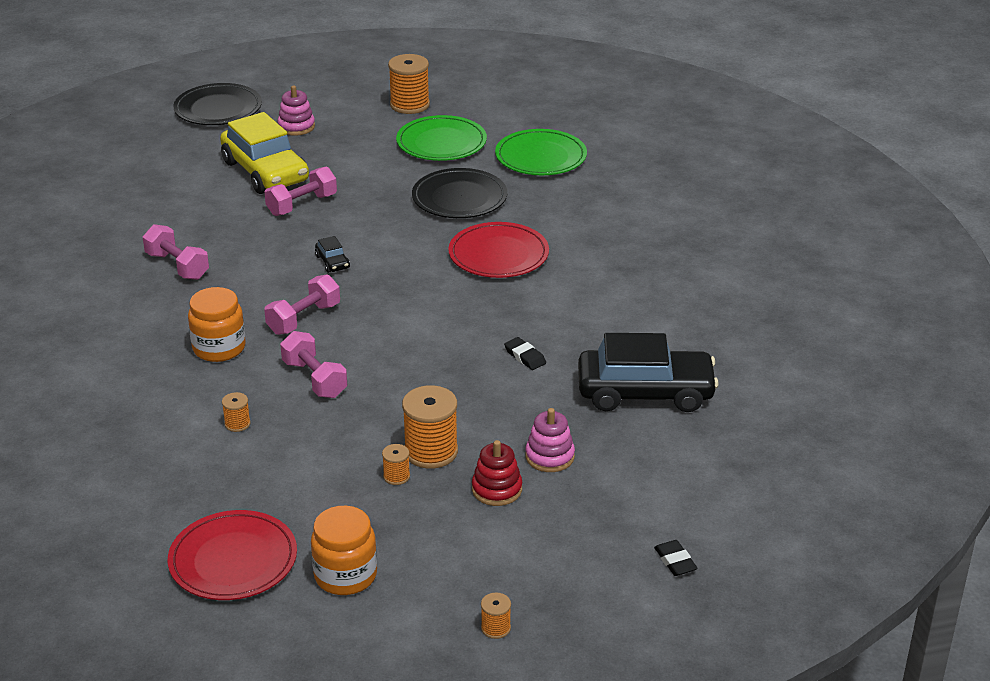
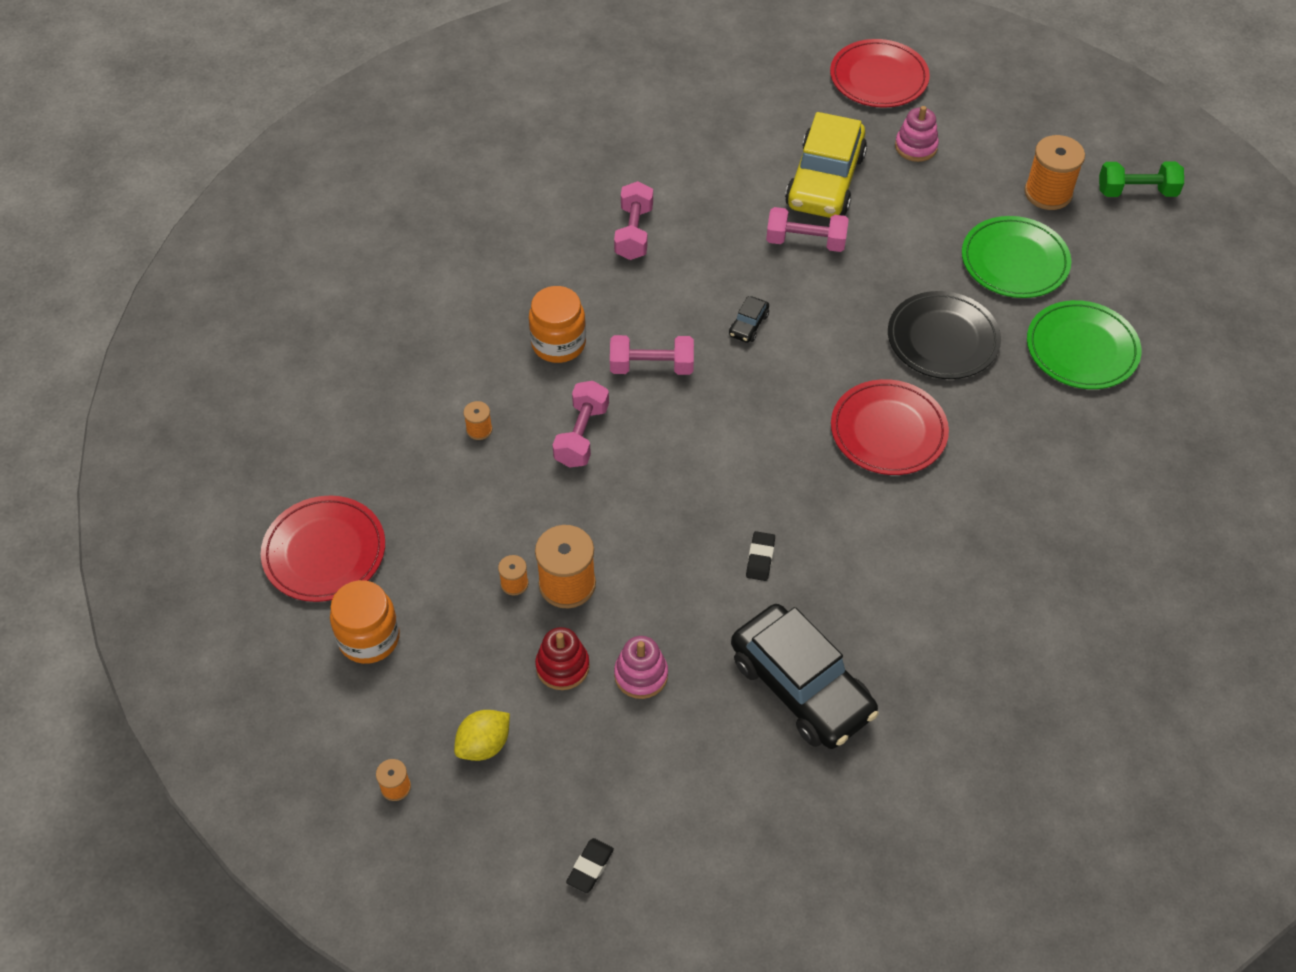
camera: 50 degrees right, 20 degrees up
(218, 109) = (878, 78): black plate -> red plate
(457, 78) = (1136, 192): none -> green dumbbell
(514, 562) = (484, 745): none -> yellow lemon

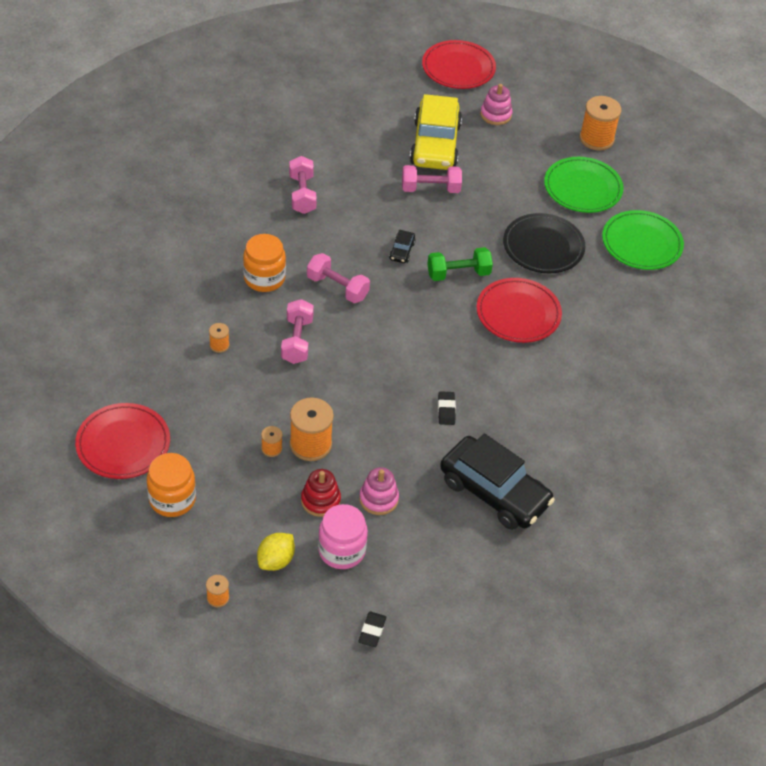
camera: 15 degrees left, 5 degrees down
(575, 743) = (341, 550): none -> pink jar
(651, 367) = (337, 287): pink dumbbell -> pink dumbbell turned 45 degrees clockwise
(1136, 192) = (658, 132): green dumbbell -> green dumbbell (458, 274)

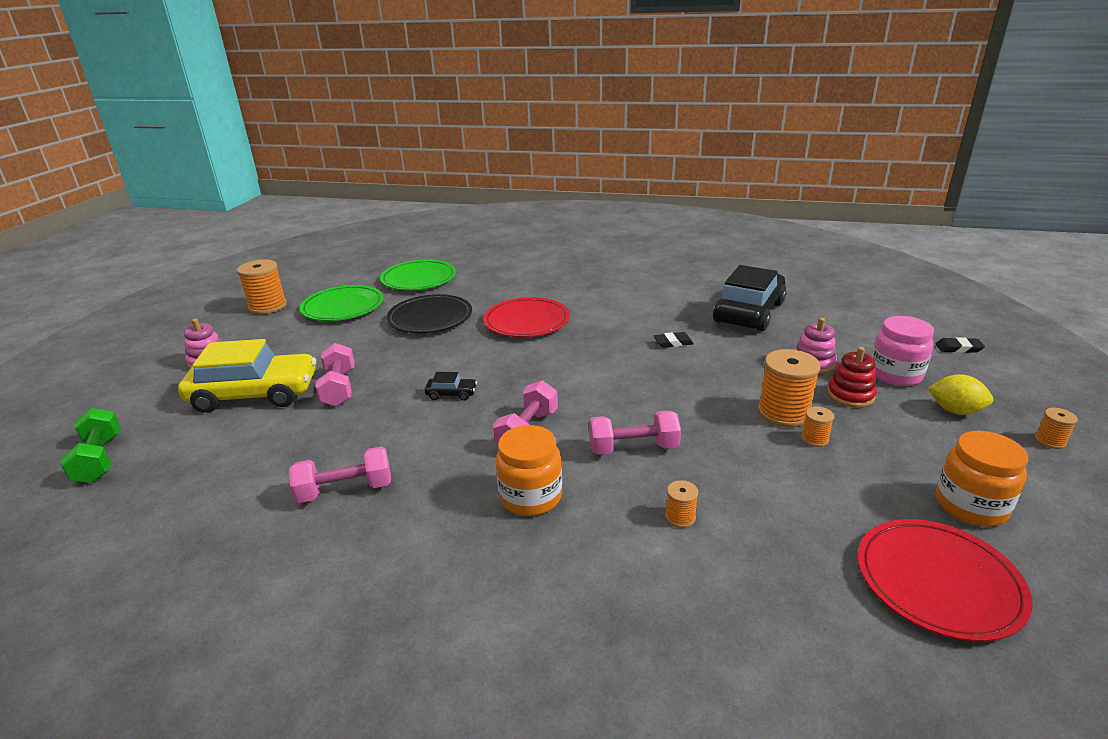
camera: 95 degrees left, 20 degrees down
(458, 68) = (100, 395): red plate -> none
(458, 274) = (480, 356): green dumbbell -> green dumbbell (99, 459)

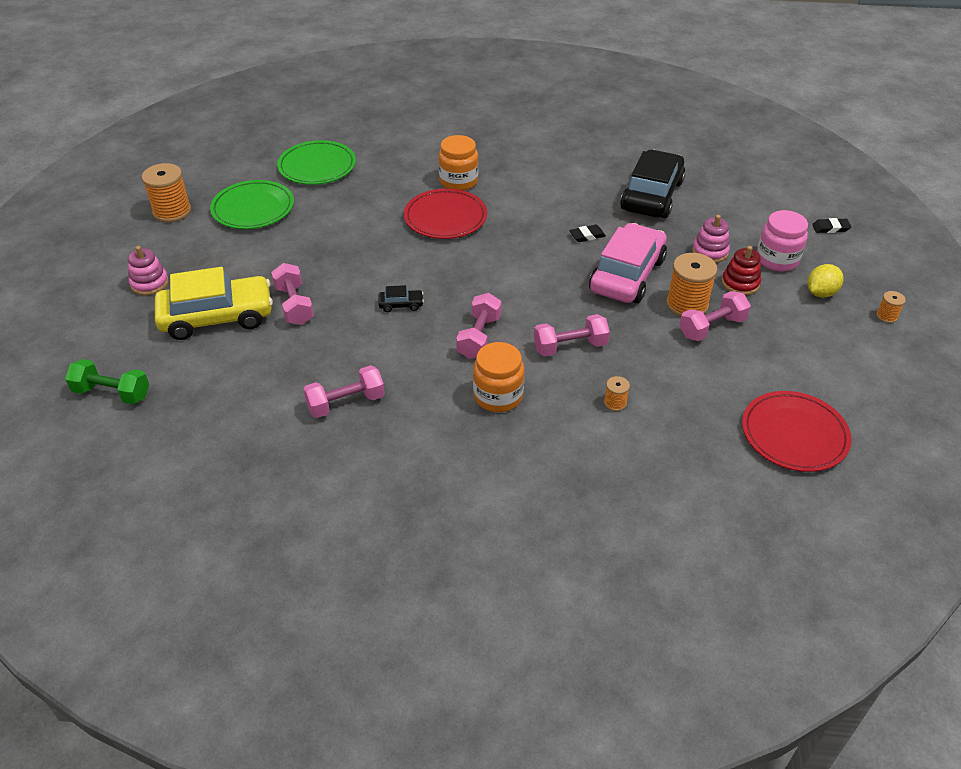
camera: 10 degrees left, 15 degrees up
(99, 459) = (112, 393): green dumbbell -> green dumbbell turned 45 degrees counterclockwise
(430, 318) = (349, 218): black plate -> none
(713, 380) = (627, 275): none -> pink car
(814, 439) = (712, 327): orange spool -> pink dumbbell
(955, 411) = (820, 293): yellow lemon -> yellow lemon turned 60 degrees counterclockwise
(970, 506) = (822, 376): orange jar -> orange jar (458, 181)

